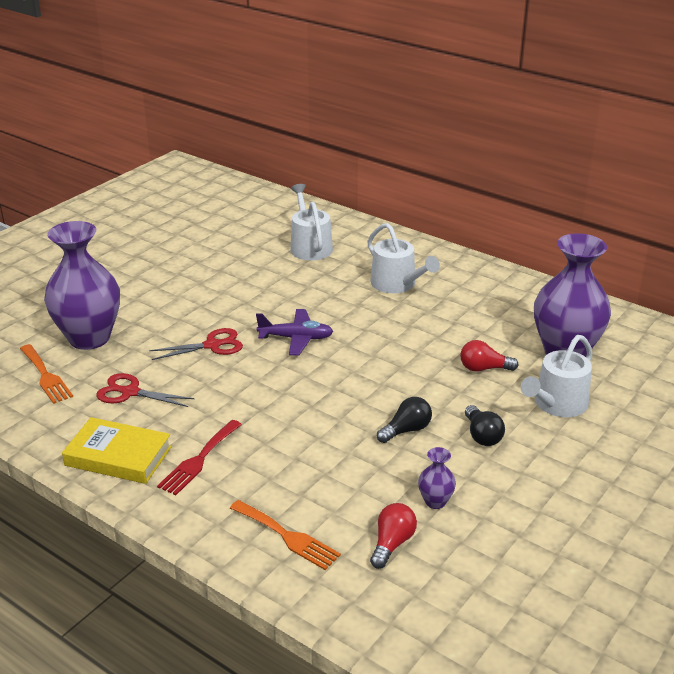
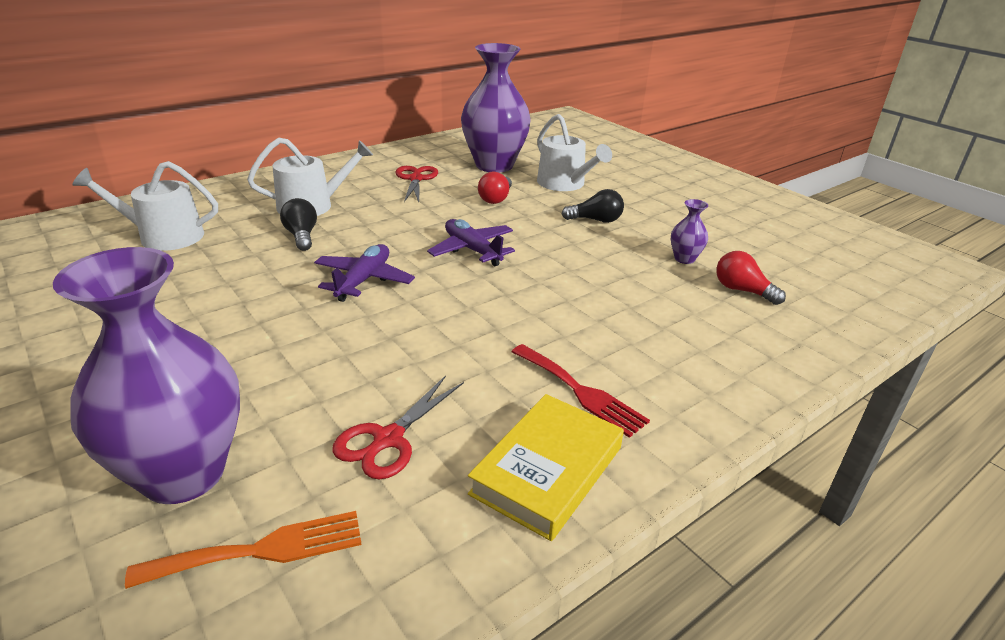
camera: 75 degrees left, 0 degrees up
(212, 345) = (325, 343): red scissors -> red scissors (416, 179)
(287, 536) = (732, 347): orange fork -> none
(372, 376) = (472, 250): none -> purple plane
(406, 430) = (574, 251): black light bulb -> black light bulb (301, 236)

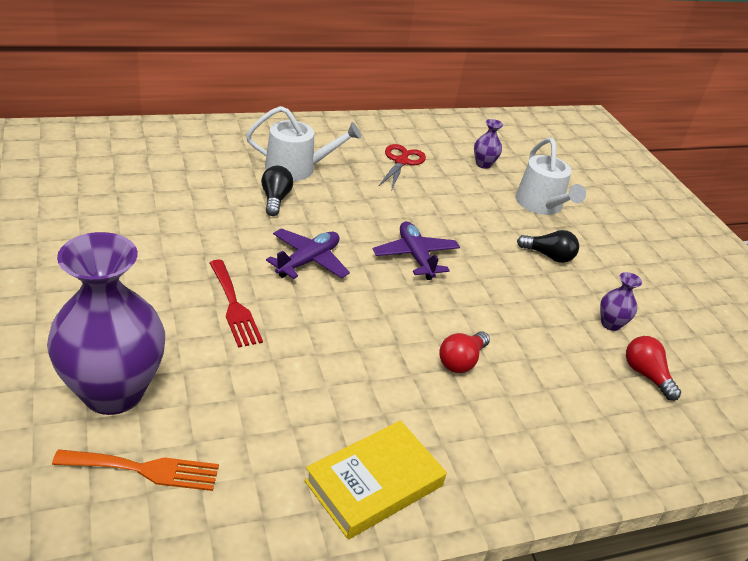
camera: 15 degrees right, 5 degrees up
(164, 236) = (165, 168): white watering can -> none
(388, 439) = (266, 414): red scissors -> none
(494, 165) = (483, 164): purple vase -> purple vase, size x0.41
(496, 199) = (465, 205): red light bulb -> red light bulb (461, 361)
(580, 392) = (437, 426): red fork -> red fork (234, 306)

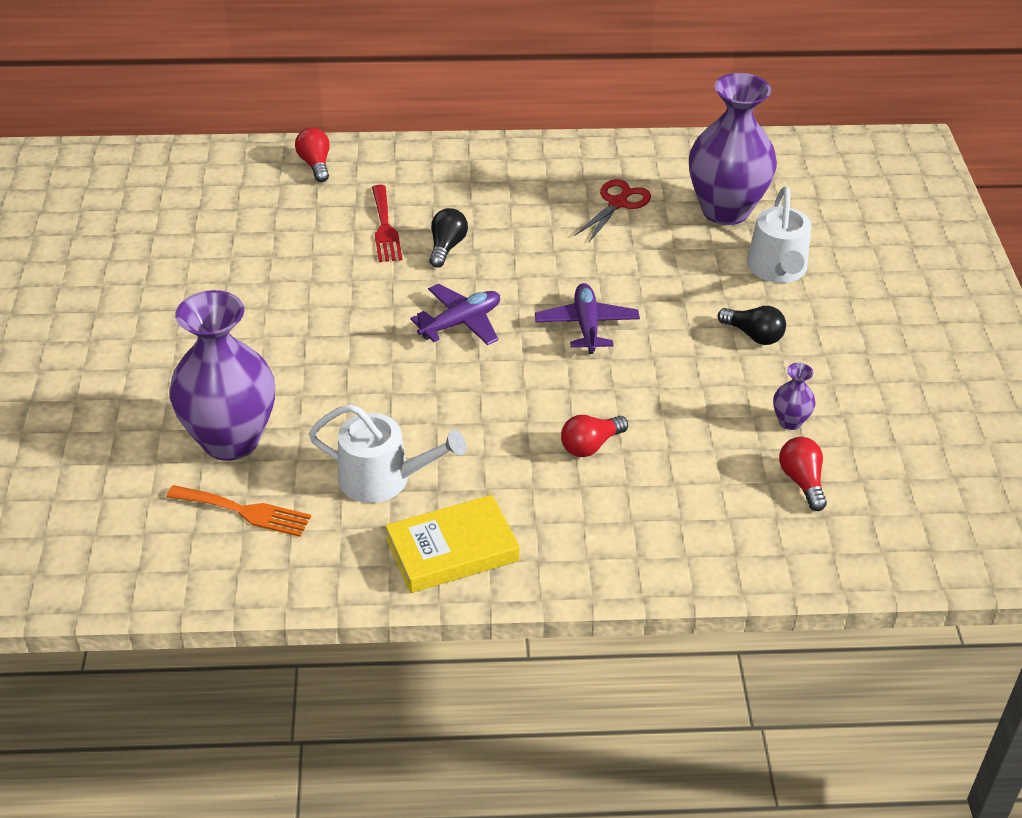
camera: 20 degrees right, 5 degrees up
(141, 139) = (315, 164): none -> red light bulb
(234, 306) = (366, 367): red fork -> red fork (385, 228)
(296, 168) = (484, 208): white watering can -> white watering can (382, 478)
(483, 164) = (725, 210): purple vase -> purple vase, size x2.41

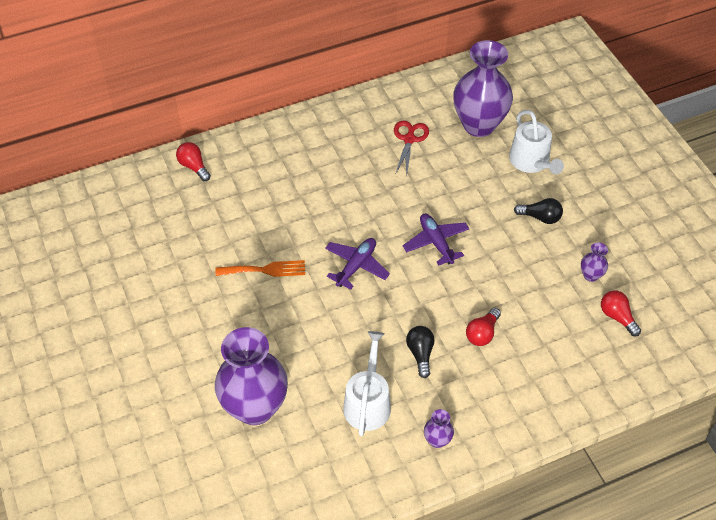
camera: 20 degrees left, 10 degrees up
(245, 511) = (293, 458): orange fork -> orange fork (265, 270)
(382, 478) = (367, 402): white watering can -> white watering can turned 75 degrees counterclockwise
(385, 228) = (268, 205): red fork -> none
(446, 247) = (317, 208): black light bulb -> black light bulb (420, 353)
(452, 550) = (437, 440): yellow book -> purple vase

